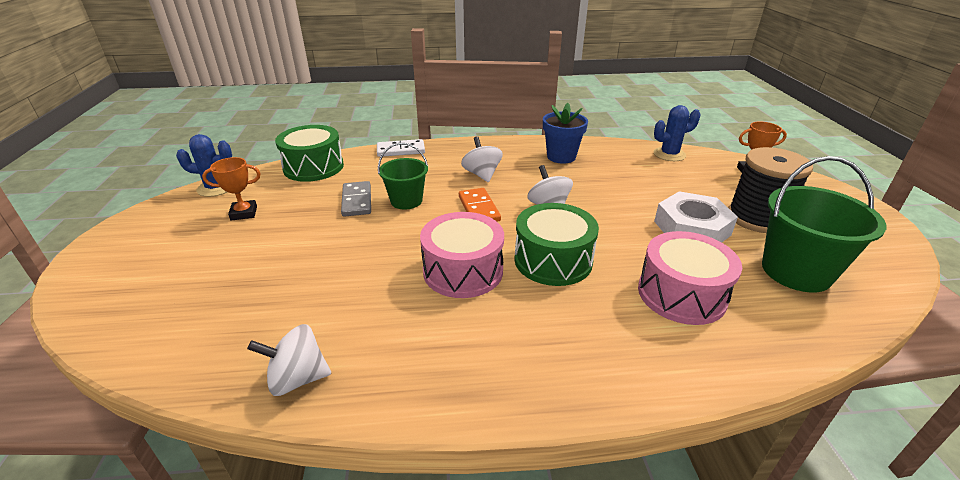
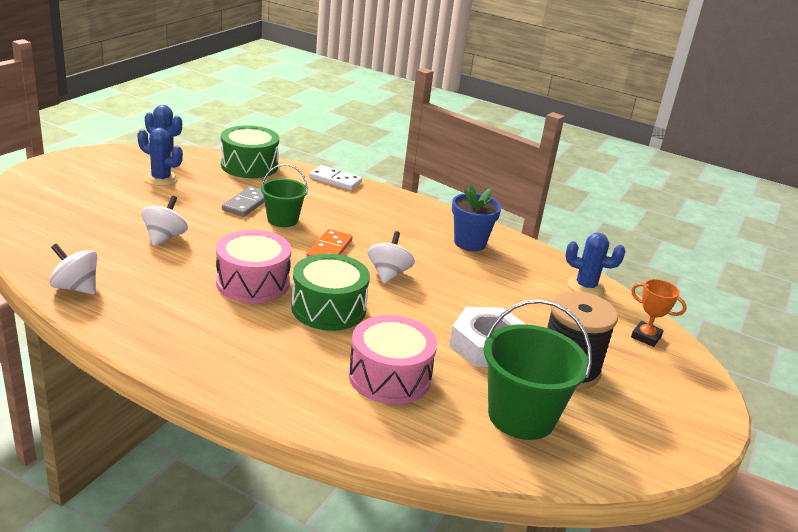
camera: 30 degrees right, 5 degrees down
(244, 213) = (161, 179): orange trophy -> blue cactus
(482, 174) = (373, 226): white spinning top -> white spinning top (164, 237)

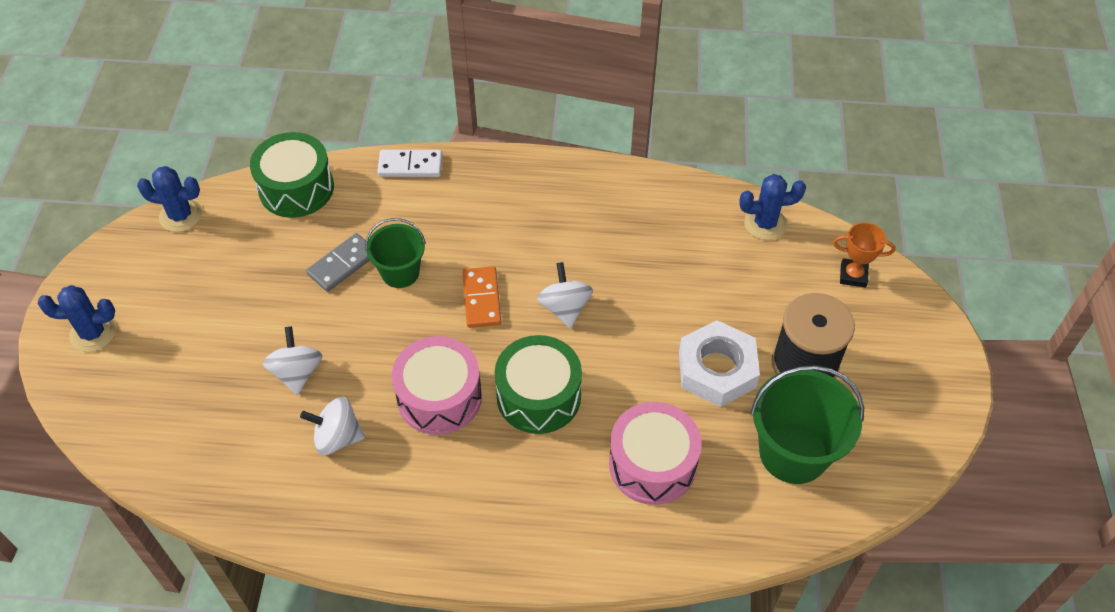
camera: 20 degrees left, 25 degrees up
(76, 287) = (267, 504): white spinning top -> white spinning top (337, 437)
(161, 179) = (214, 268): blue cactus -> blue cactus (93, 333)
(246, 204) = (342, 264): grey domino -> grey domino turned 45 degrees clockwise
(470, 243) = (617, 209): blue flower pot -> none

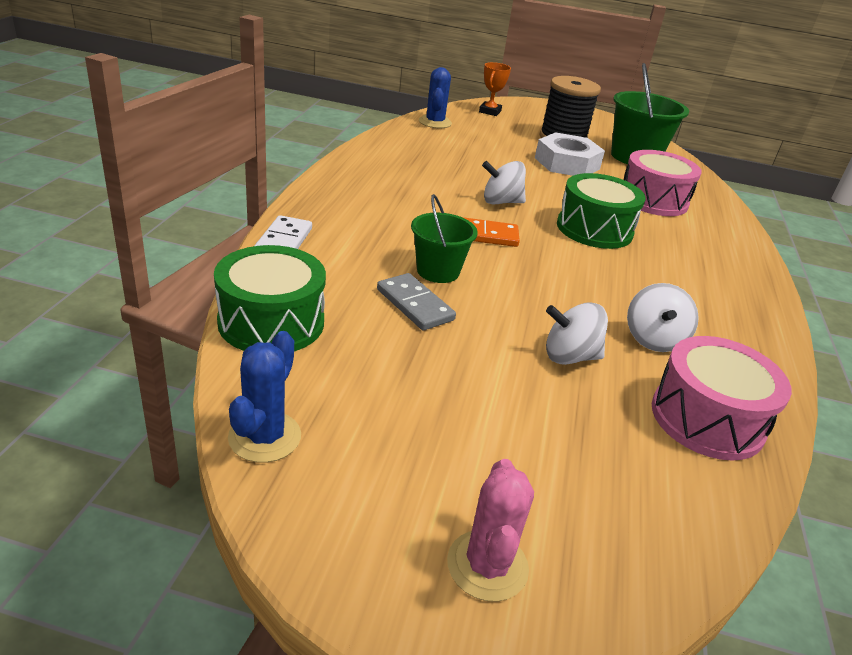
camera: 85 degrees left, 20 degrees down
(93, 333) = (487, 565): blue cactus -> pink cactus
(439, 397) = (598, 274): pink drum -> pink drum (707, 419)

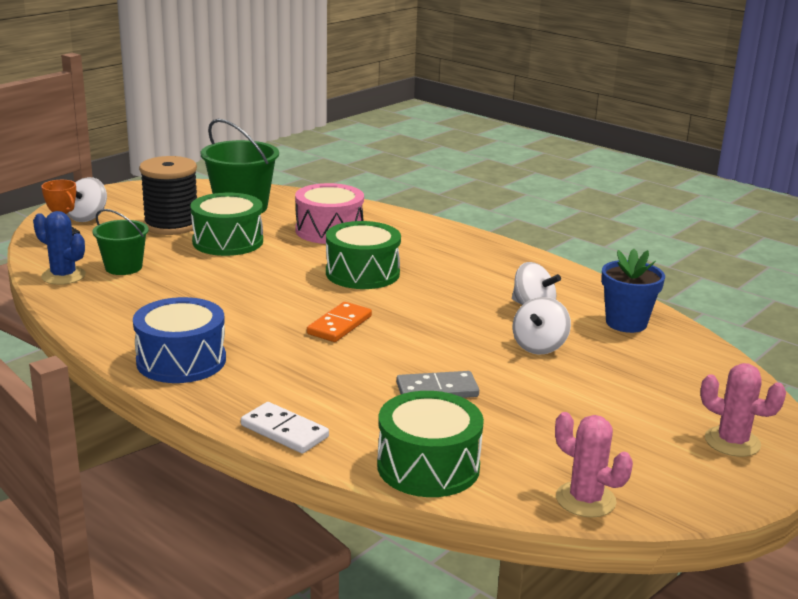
camera: 60 degrees left, 10 degrees down
(265, 437) = (585, 500): blue cactus -> pink cactus
(356, 183) = (181, 361): none -> blue drum
(438, 271) = (389, 364): green bucket -> green bucket (123, 267)
(501, 202) = (282, 298): white spinning top -> white spinning top (87, 217)
(567, 163) = (228, 241): white nut -> green drum
(707, 419) = (626, 323): pink drum -> blue flower pot

